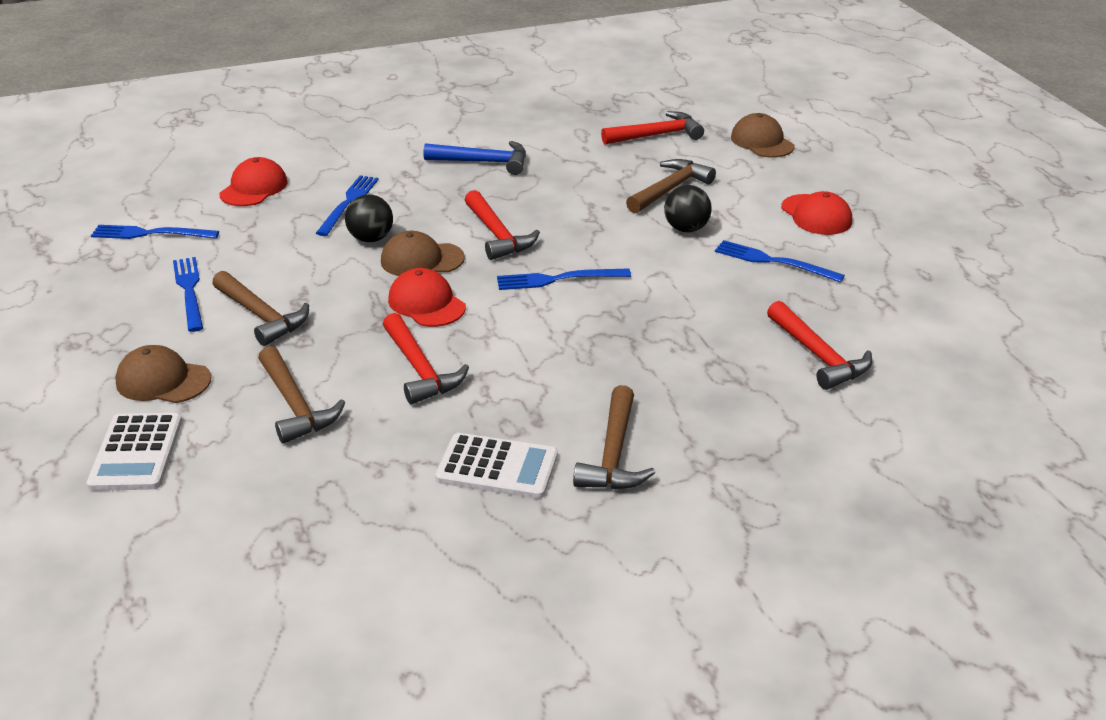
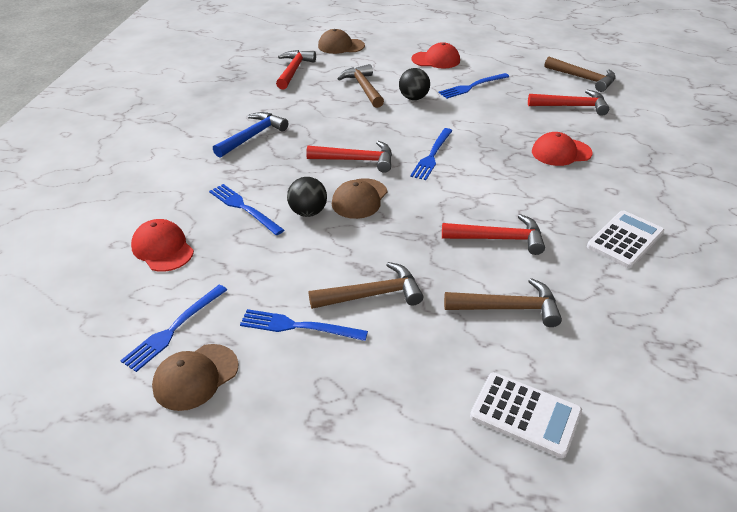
camera: 60 degrees left, 5 degrees up
(163, 380) = (428, 374): brown cap -> brown cap (195, 377)
(426, 303) = (418, 213): red cap -> red cap (561, 152)
(613, 454) = (630, 195): brown hammer -> brown hammer (583, 78)

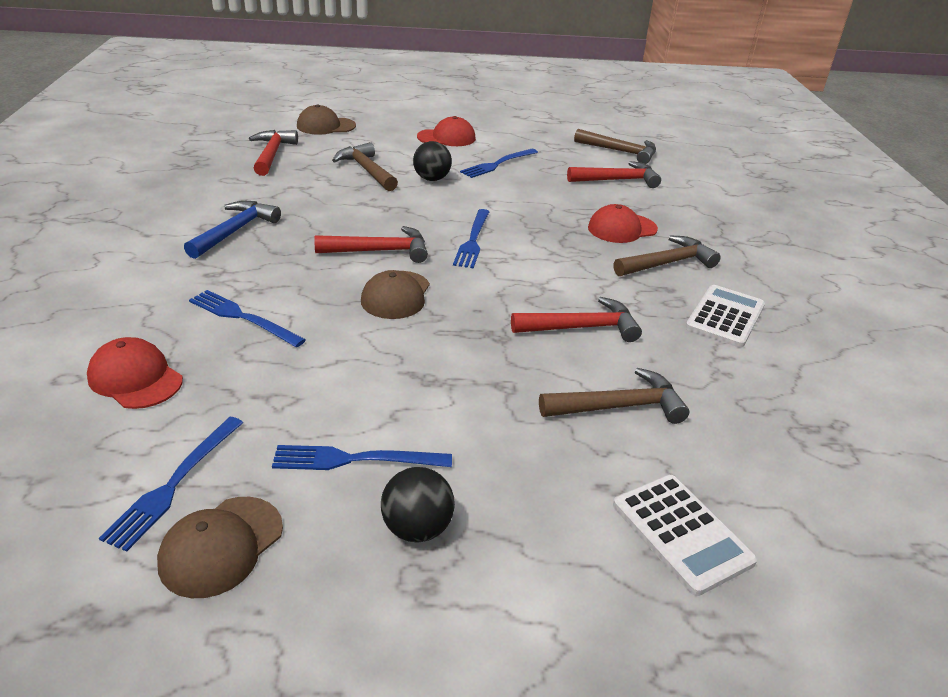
camera: 15 degrees left, 5 degrees down
(308, 212) = (332, 316): black ball -> black ball (417, 528)
(372, 295) = (444, 409): brown hammer -> brown hammer (667, 263)
(525, 414) = (681, 533): white calculator -> white calculator turned 45 degrees clockwise

